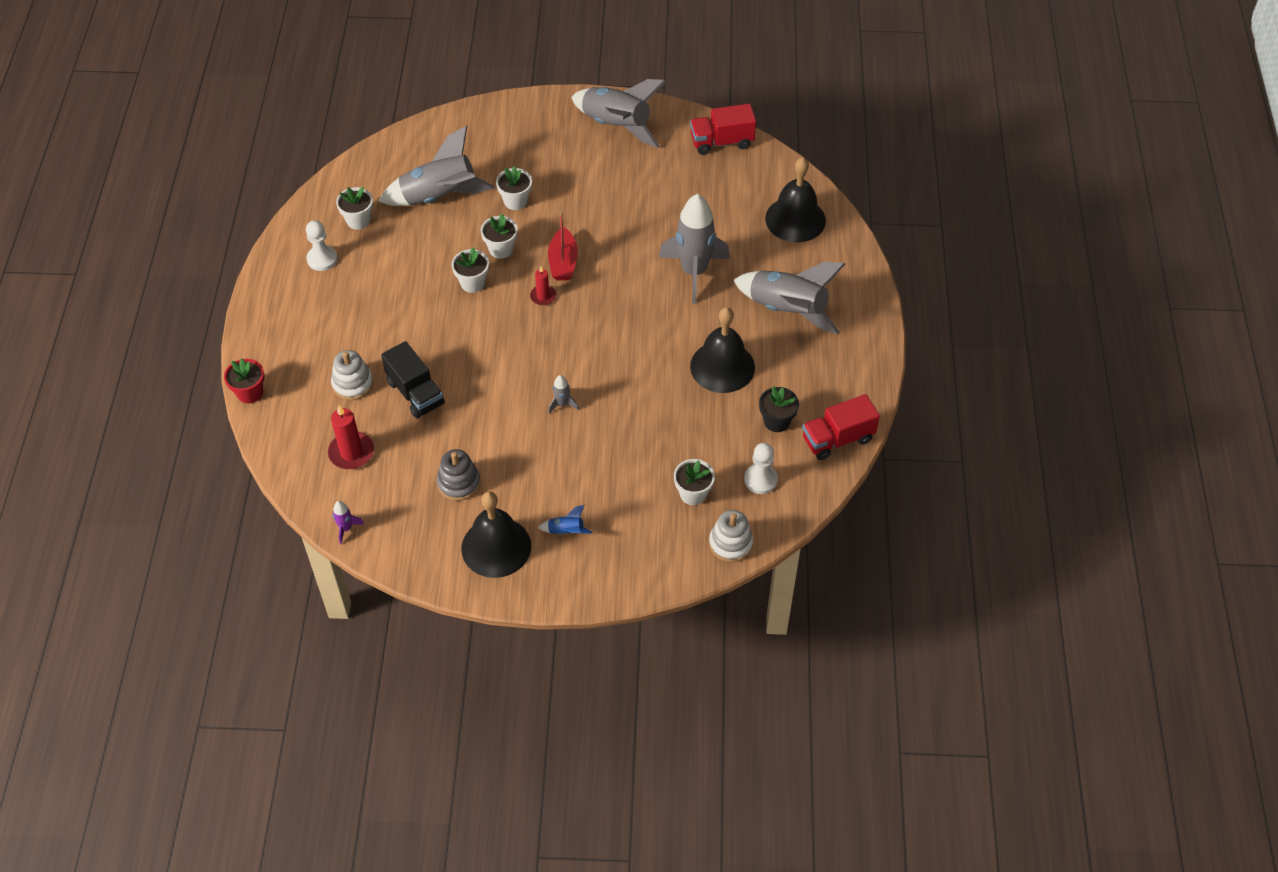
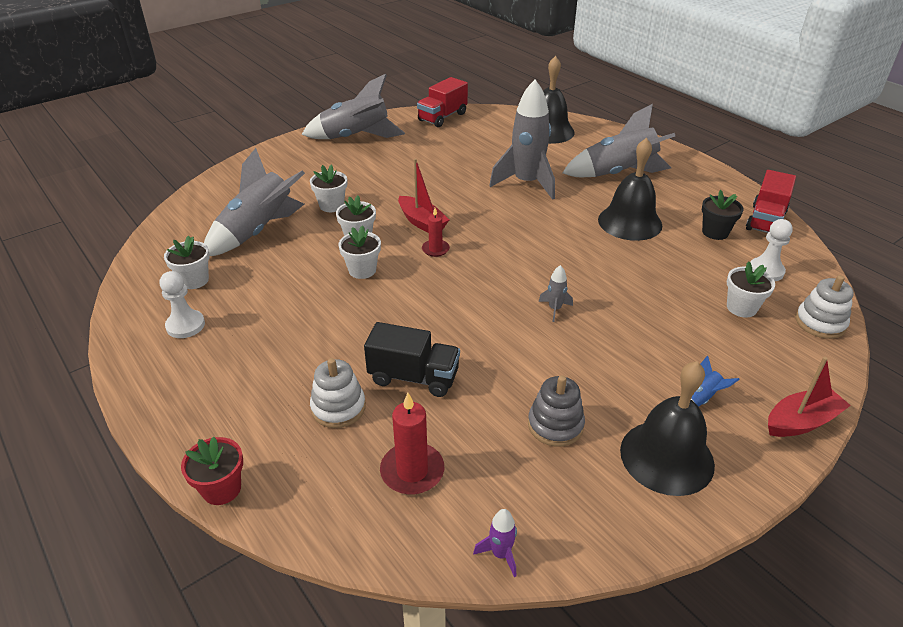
camera: 40 degrees left, 15 degrees down
(606, 588) = (801, 421): none -> red boat

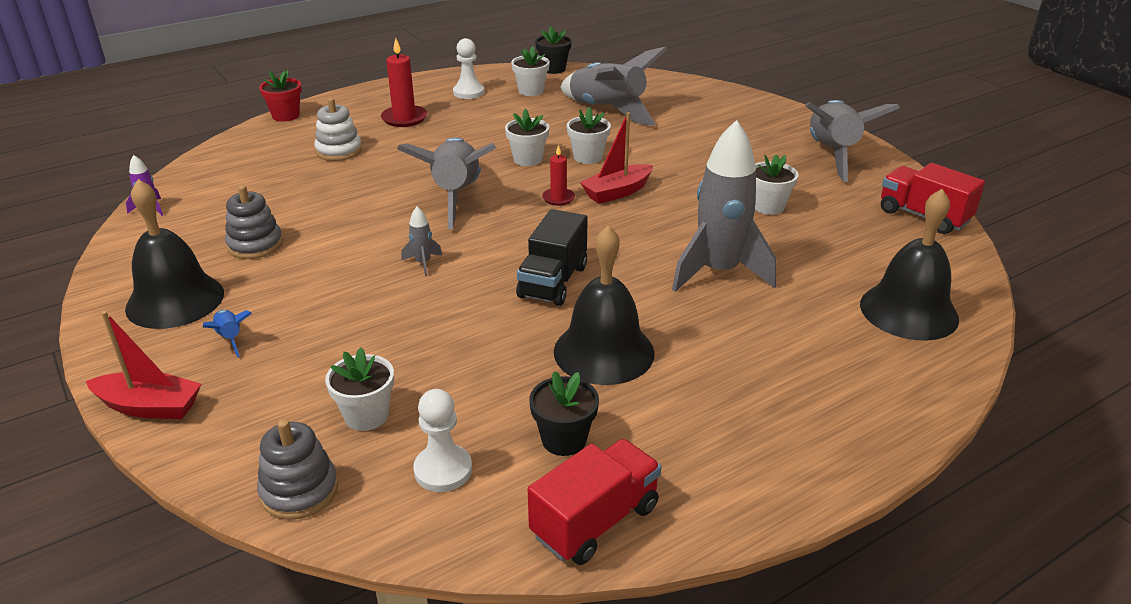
camera: 95 degrees right, 5 degrees down
(133, 269) = (553, 69): none -> black flower pot
(331, 205) = (656, 143): white flower pot -> white flower pot (768, 206)
(412, 471) = (252, 178): red candle -> red candle (404, 118)
(414, 377) = (357, 181): black truck -> black truck (553, 282)
(618, 173) = (761, 367): grey rocket -> grey rocket (456, 196)
(766, 220) = (595, 521): red truck -> red truck turned 105 degrees clockwise
(801, 421) = (149, 407): red boat -> red boat turned 60 degrees counterclockwise
(820, 323) = (299, 491): white stacking toy -> grey stacking toy

